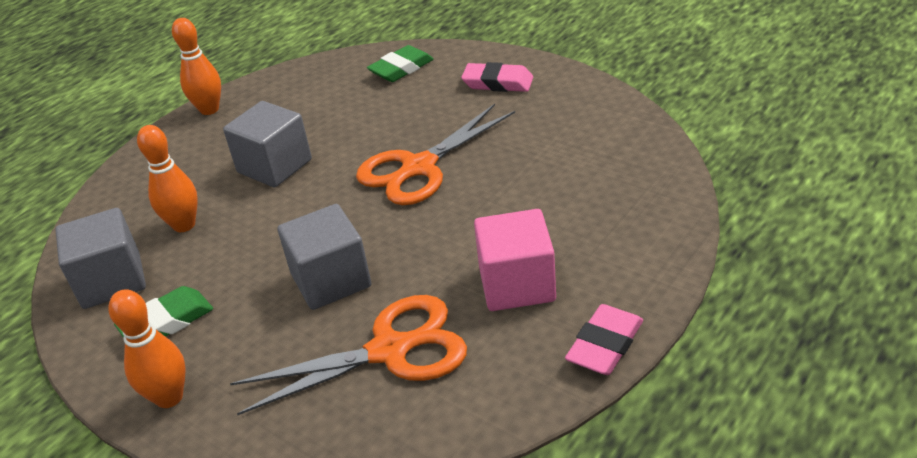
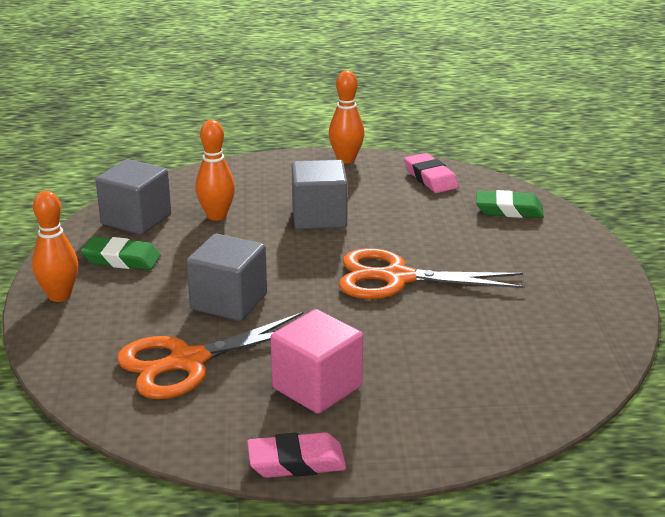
camera: 45 degrees right, 10 degrees down
(391, 350) = (187, 362): orange scissors -> orange scissors turned 120 degrees clockwise
(498, 83) = (557, 262): pink eraser -> pink eraser (430, 178)

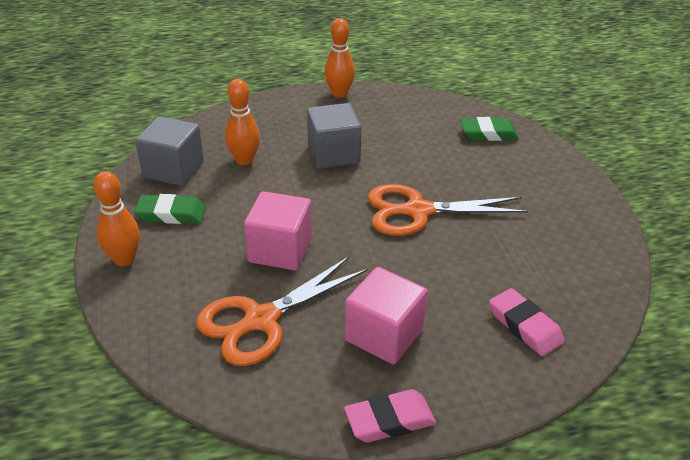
camera: 10 degrees left, 10 degrees up
(229, 302) = (280, 250): grey cube -> pink cube
(430, 178) = (415, 107): pink eraser -> pink eraser (525, 326)

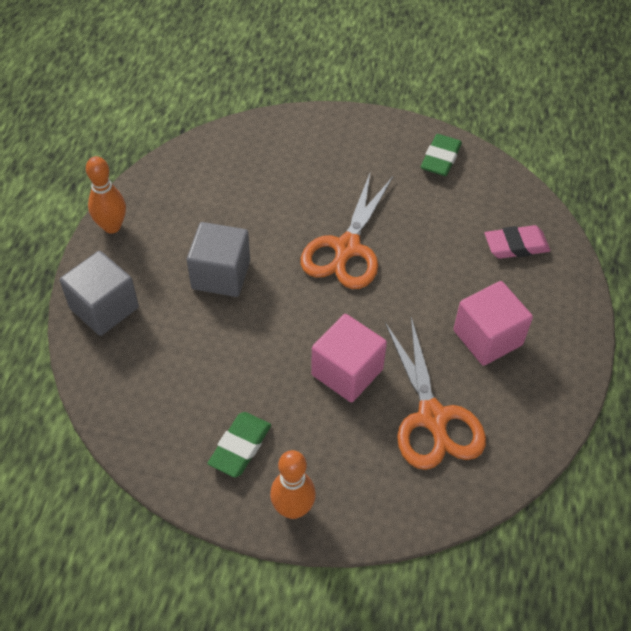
camera: 65 degrees left, 15 degrees up
(173, 170) = (161, 424): grey cube -> grey cube (104, 308)
(244, 160) = (183, 353): orange bowling pin -> none
(389, 420) = (574, 370): pink eraser -> none
(488, 133) = (262, 146): green eraser -> green eraser (440, 159)

